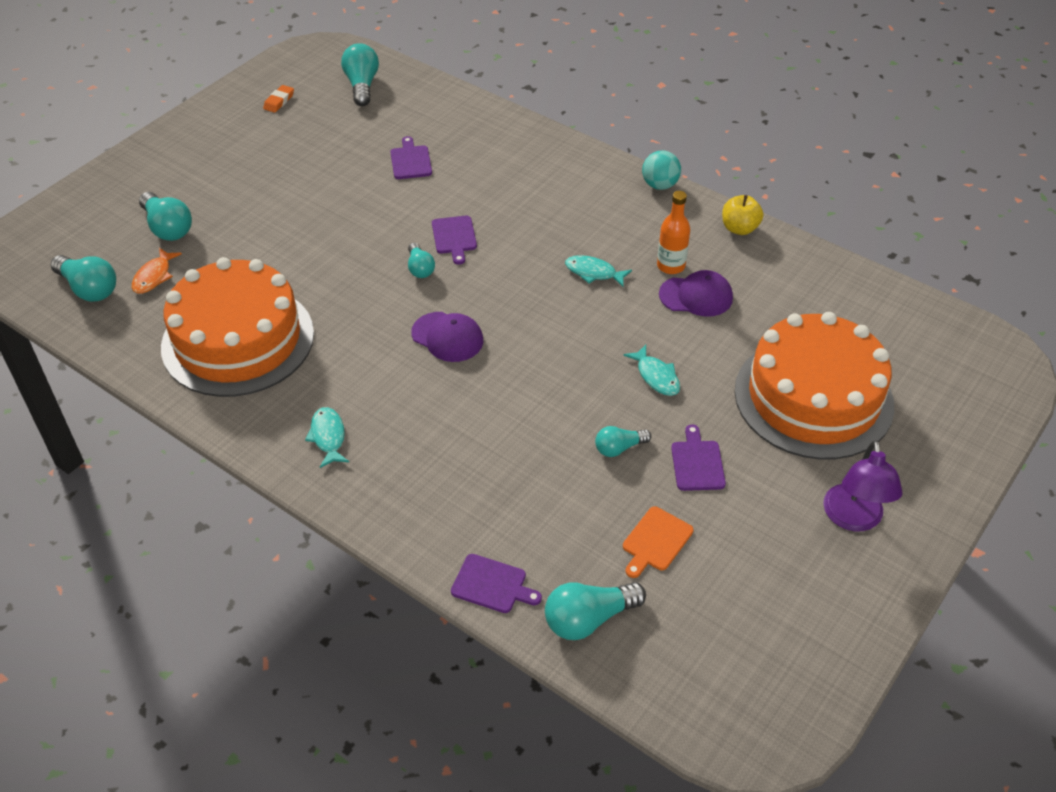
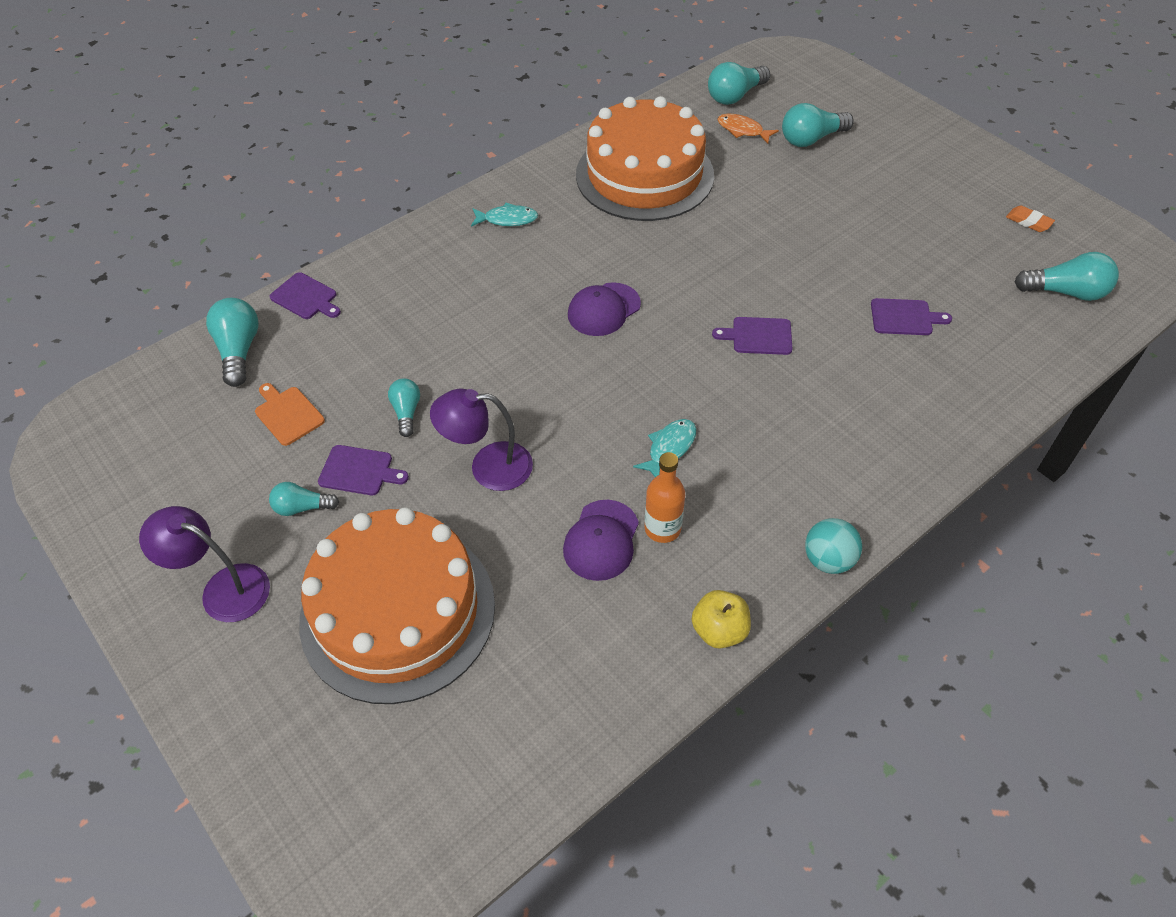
camera: 105 degrees right, 5 degrees up
(420, 268) = (712, 302): turquoise light bulb -> turquoise light bulb (302, 507)
(492, 585) = (306, 297): purple cutting board -> purple cutting board turned 90 degrees counterclockwise
(656, 376) = (488, 467): turquoise fish -> purple lamp

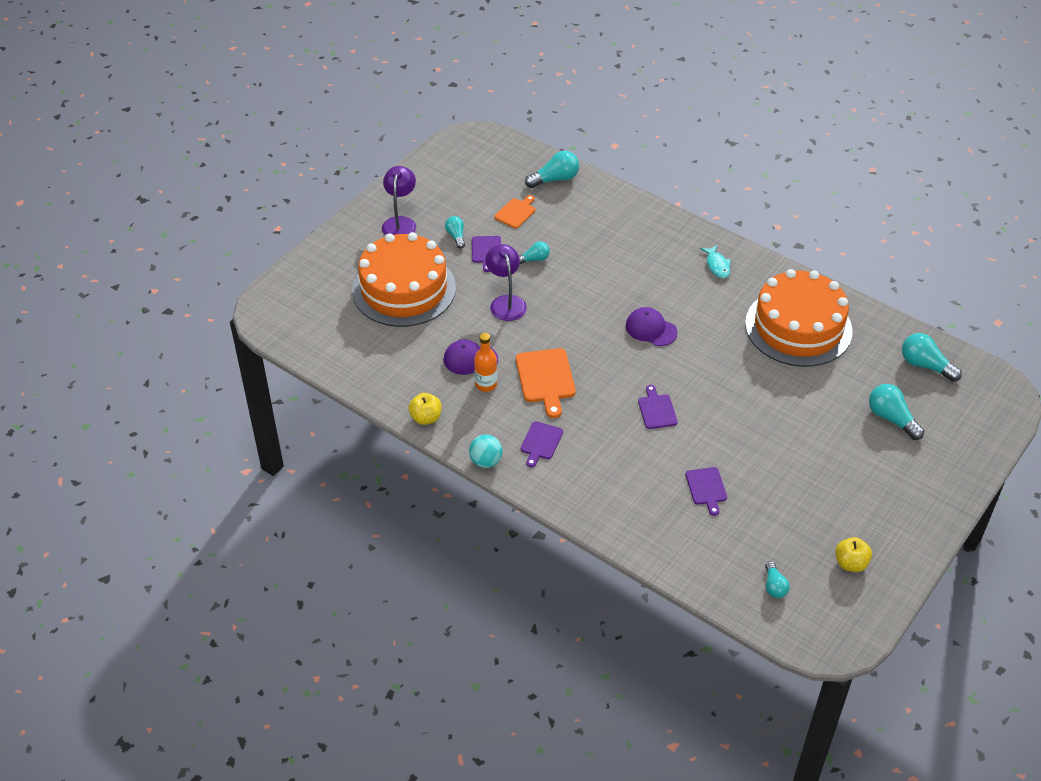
camera: 75 degrees right, 5 degrees down
(306, 297) = (607, 193): purple cutting board -> purple cutting board (541, 442)
(669, 448) = (546, 379): turquoise fish -> orange cutting board
(742, 130) = (881, 375): orange fish -> none
(1028, 222) = (850, 563): orange eraser -> yellow apple
(1065, 292) = (774, 586): turquoise light bulb -> turquoise light bulb, size x0.62

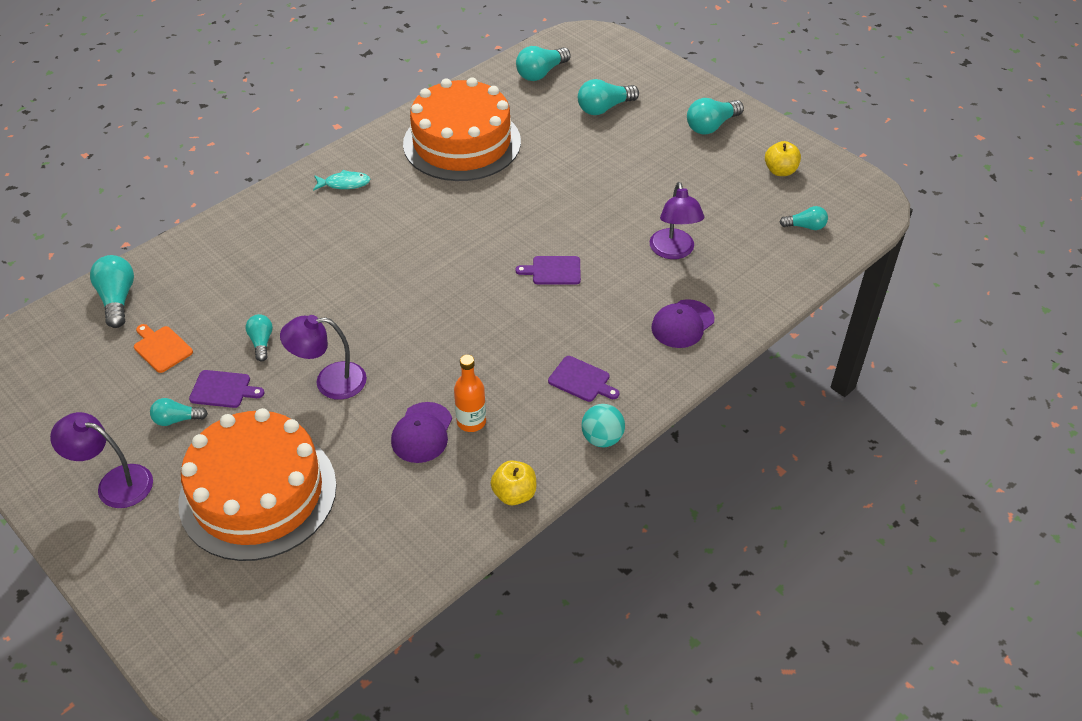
camera: 80 degrees left, 0 degrees up
(546, 379) = (478, 360): orange cutting board -> none
(651, 329) = (425, 254): purple cap -> purple cap (682, 324)
(706, 488) = (673, 251): purple cutting board -> purple lamp
(899, 504) = (711, 126): none -> turquoise light bulb

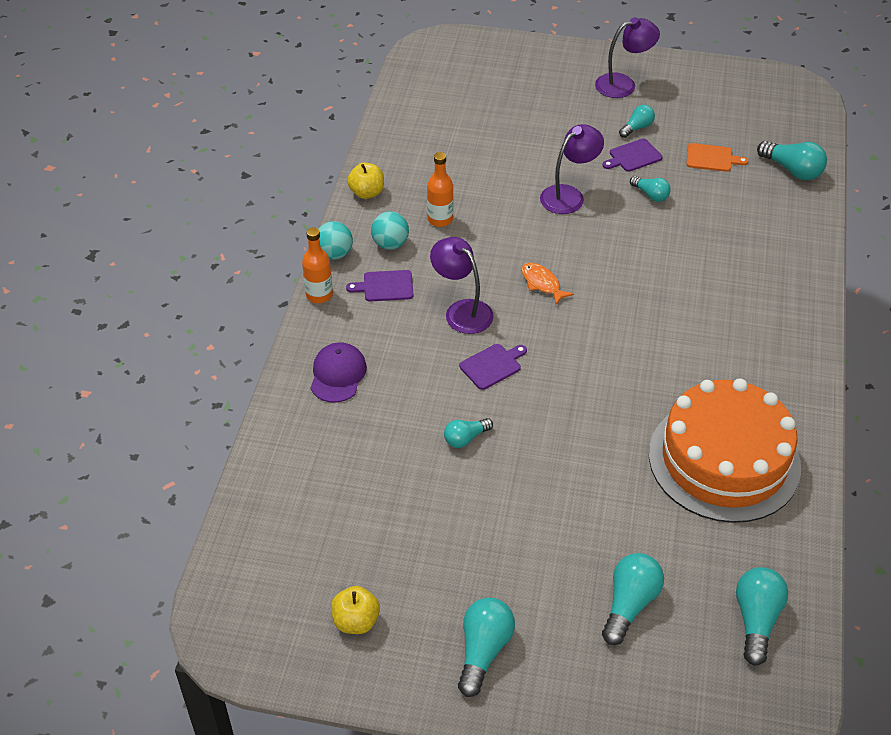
camera: 145 degrees right, 0 degrees up
(258, 493) = (531, 118): orange cake -> none
(344, 184) = (769, 350): turquoise fish -> none
(422, 433) = (467, 197): purple cap -> none
(447, 313) = (542, 283): none -> orange fish
(541, 420) = (390, 244): none -> turquoise ball
(647, 403) = (319, 295): none -> orange bottle
(673, 251) = (399, 445): purple lamp -> purple lamp (462, 311)
(805, 226) = (283, 551): turquoise light bulb -> turquoise light bulb (465, 438)

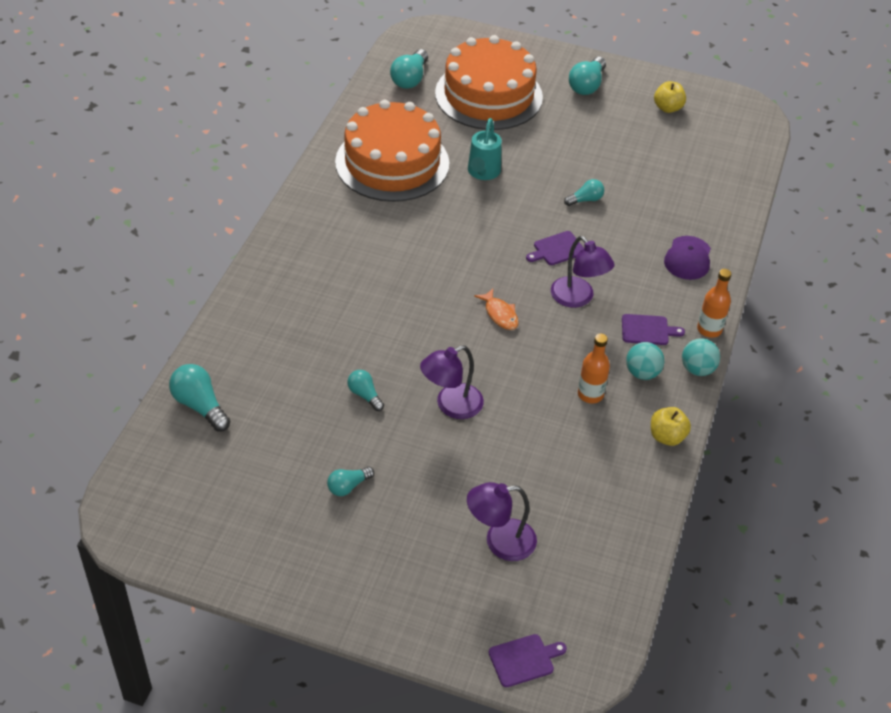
camera: 175 degrees left, 0 degrees up
(603, 460) = (482, 173): none -> turquoise watering can
(623, 84) = (341, 559): purple lamp -> purple lamp (500, 541)
(629, 604) = (488, 95): turquoise light bulb -> orange cake
(633, 156) = (366, 446): purple cutting board -> purple cutting board (524, 660)
(712, 158) = (280, 432): orange cutting board -> none

